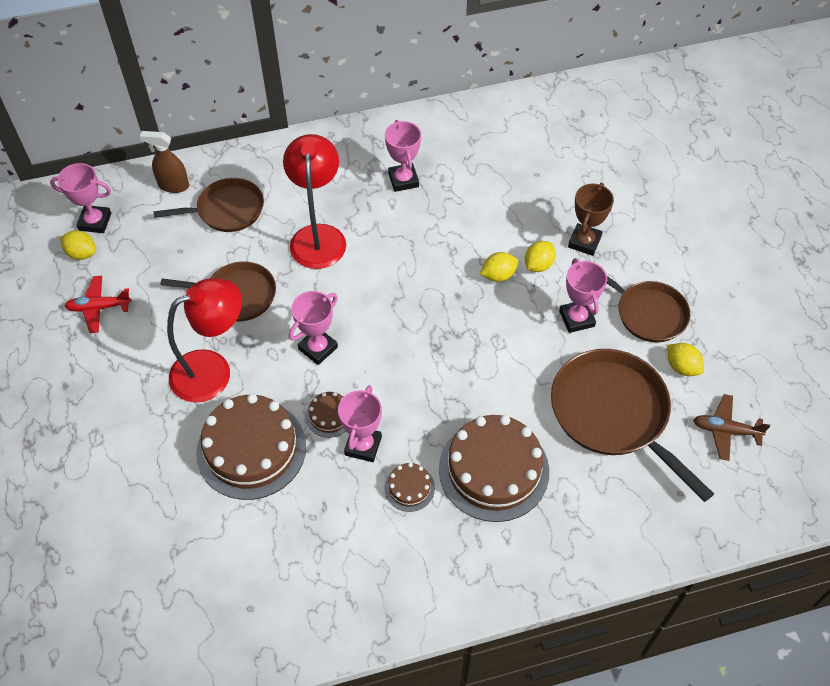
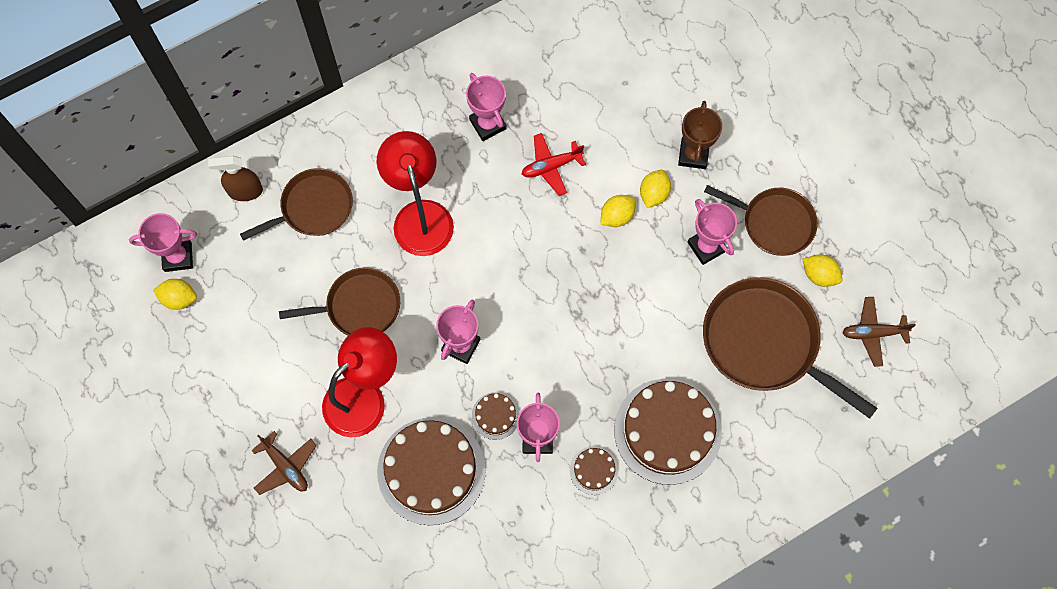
camera: 15 degrees left, 15 degrees up
(99, 307) = (222, 357): red plane -> red plane (551, 166)
(117, 412) = (285, 466): none -> brown plane

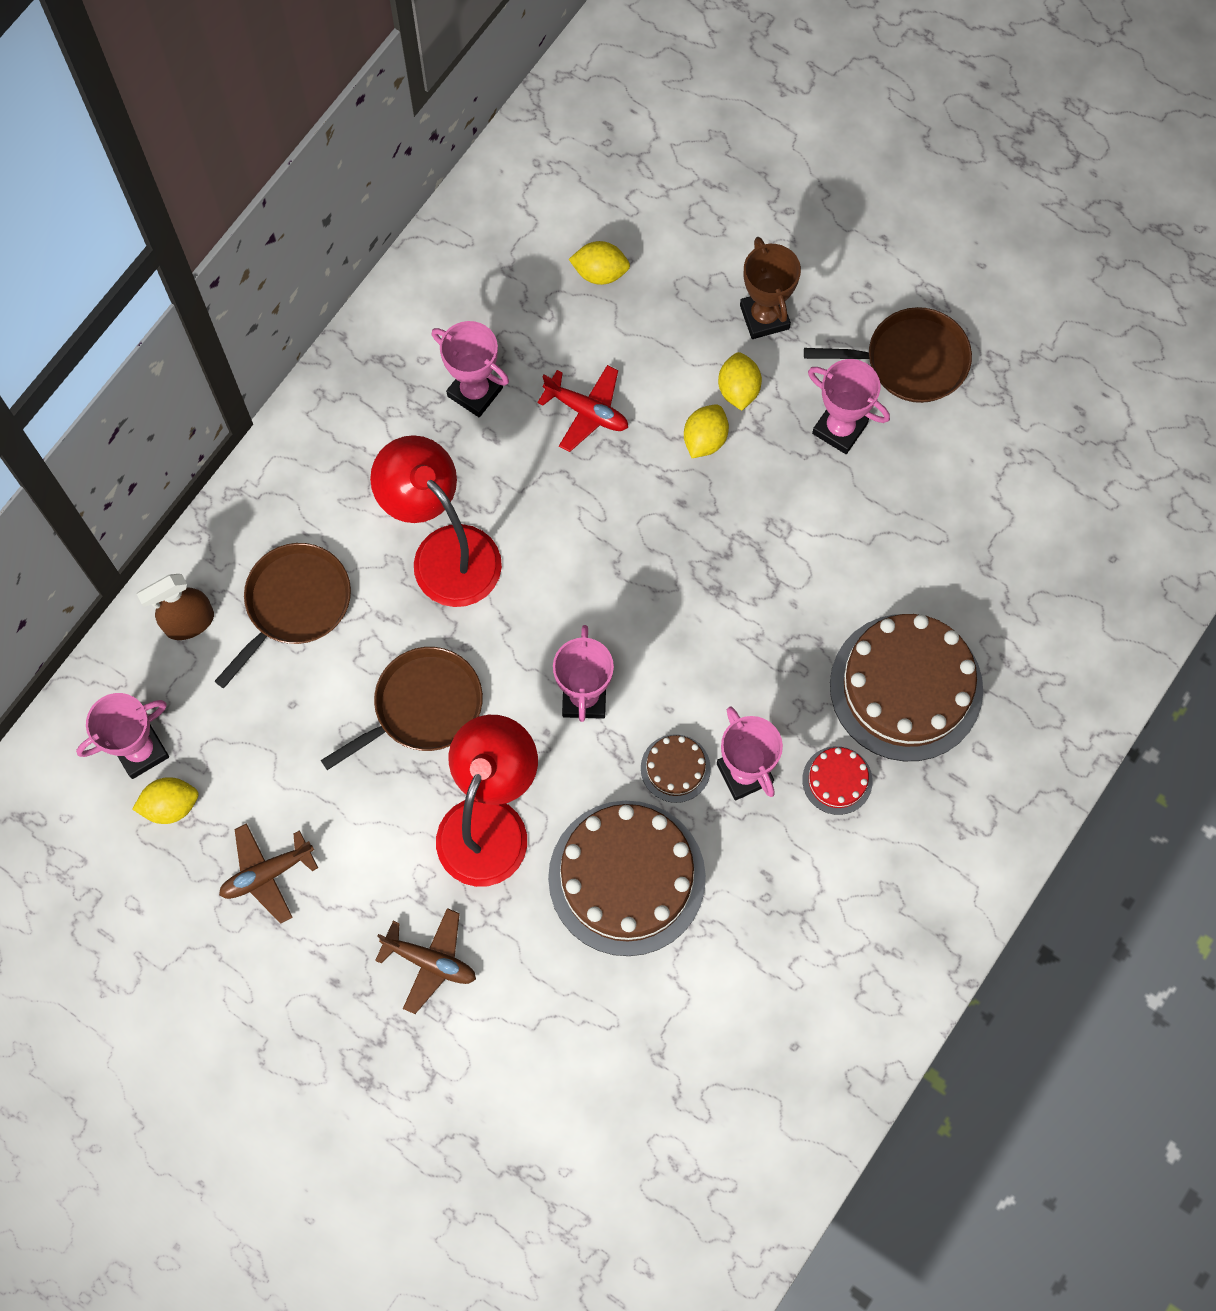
camera: 25 degrees left, 0 degrees up
(551, 166) = (587, 411): red plane -> red plane turned 105 degrees counterclockwise
(594, 470) = (837, 780): brown cake -> red cake
(765, 342) = (973, 519): brown pan -> none
(819, 275) = (999, 403): yellow lemon -> yellow lemon (600, 272)
(873, 333) = (1102, 447): brown plane -> brown plane (267, 874)

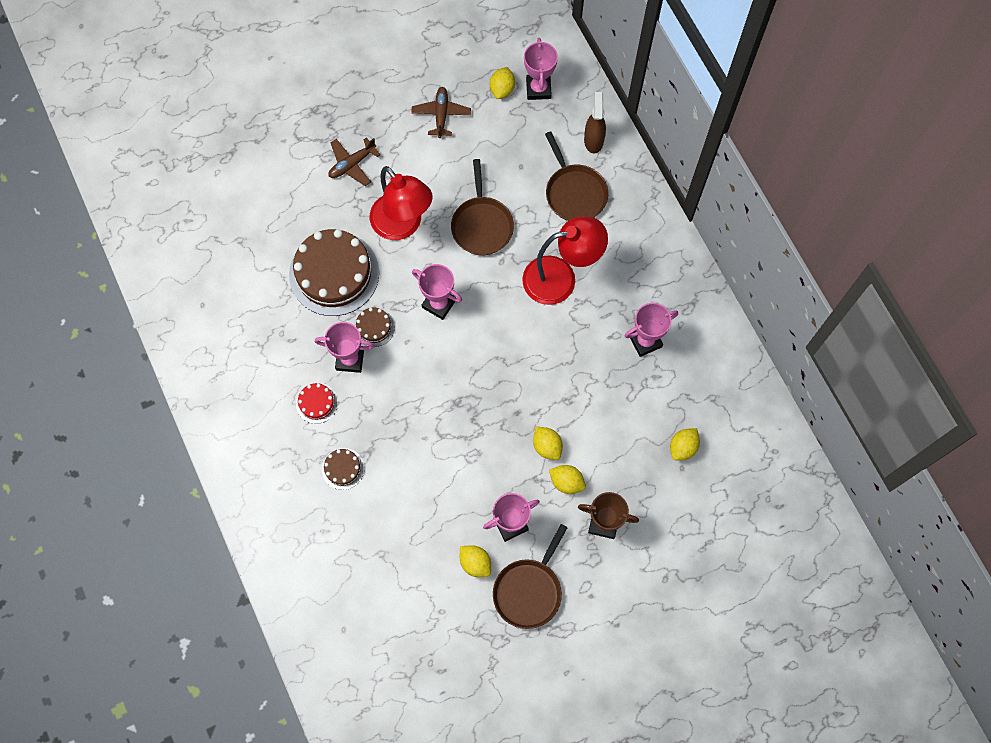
camera: 120 degrees right, 0 degrees up
(587, 411) = (600, 393): red plane -> none
(906, 687) = (343, 469): brown cake -> brown cake, size x0.45
(919, 444) = (475, 563): none -> yellow lemon

